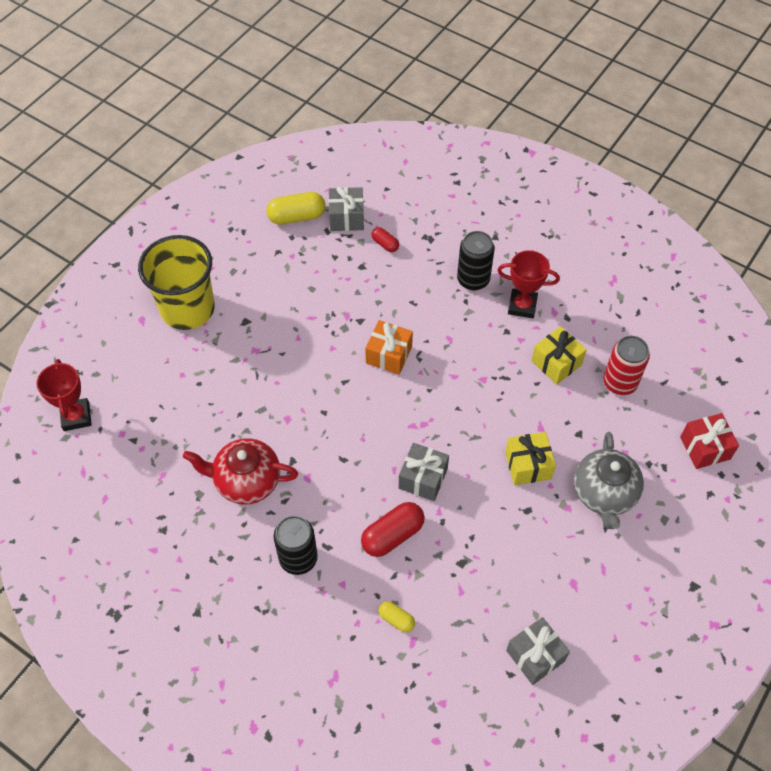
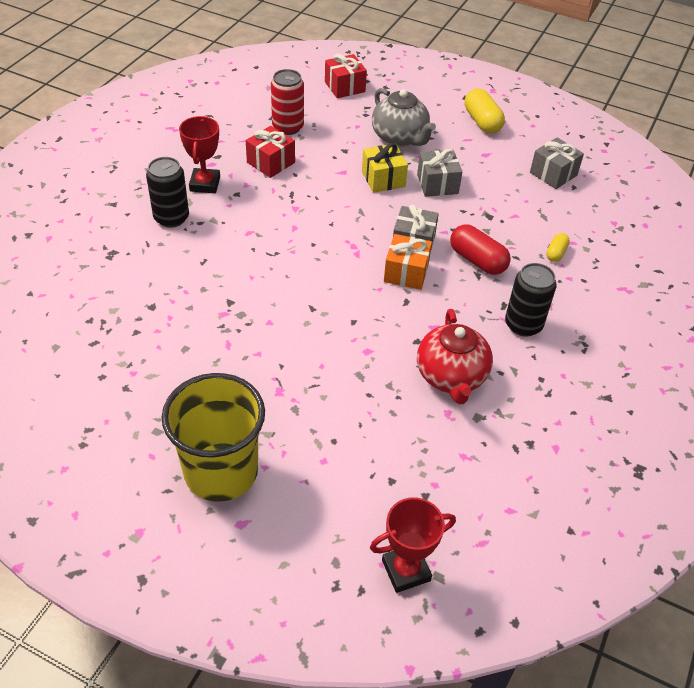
camera: 100 degrees left, 10 degrees down
(297, 217) = (67, 375): yellow capsule -> yellow capsule (482, 122)
(346, 218) = (74, 326): grey gift -> grey gift (437, 184)
(385, 244) = (119, 289): red capsule -> none
(389, 355) = (274, 276): orange gift -> orange gift (406, 272)
(556, 363) = (271, 162): yellow gift -> red gift
(604, 494) = (400, 137): grey teapot -> grey teapot turned 60 degrees clockwise

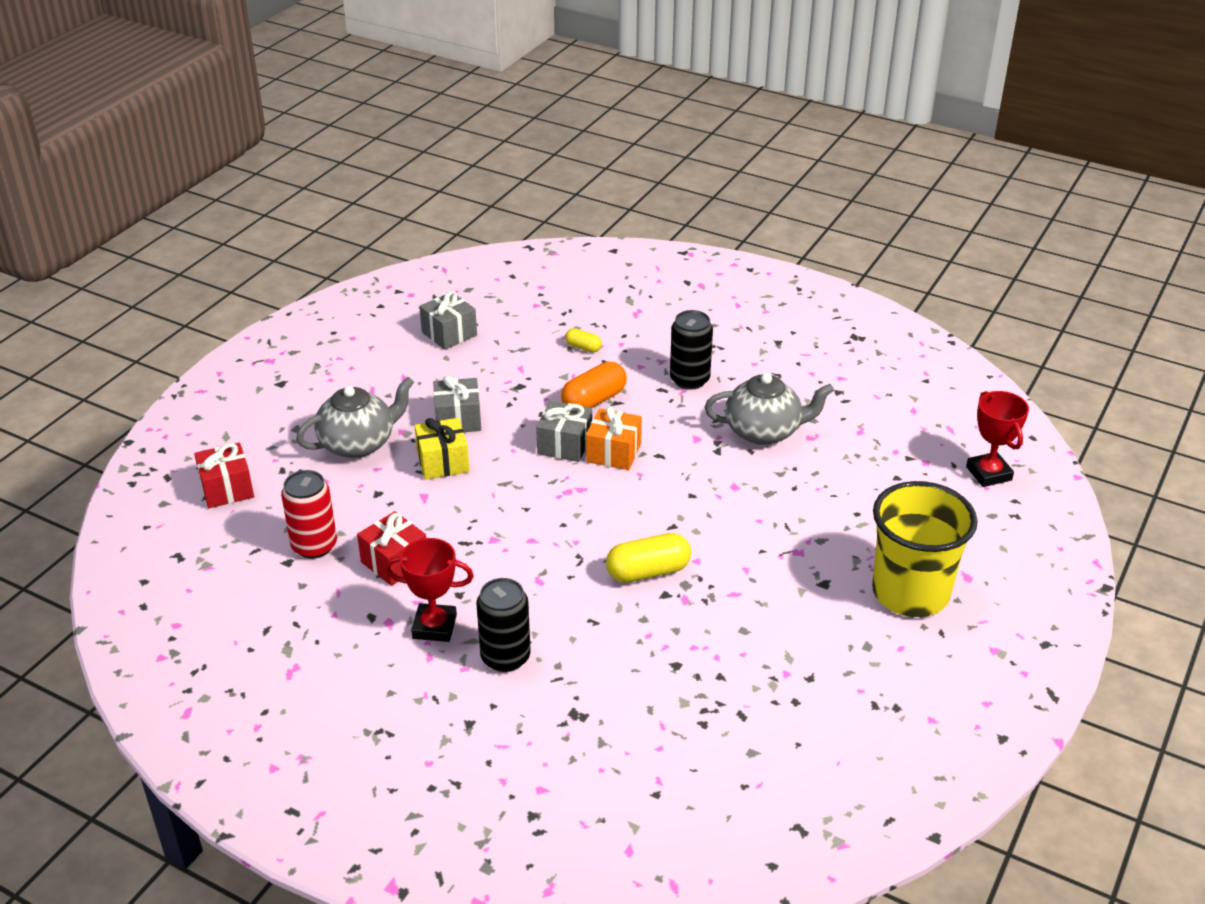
camera: 85 degrees left, 10 degrees down
(451, 376) = (764, 431): red teapot -> grey teapot
(477, 260) = (594, 400): red capsule -> orange capsule
(482, 122) = (337, 375): yellow capsule -> yellow capsule (648, 572)

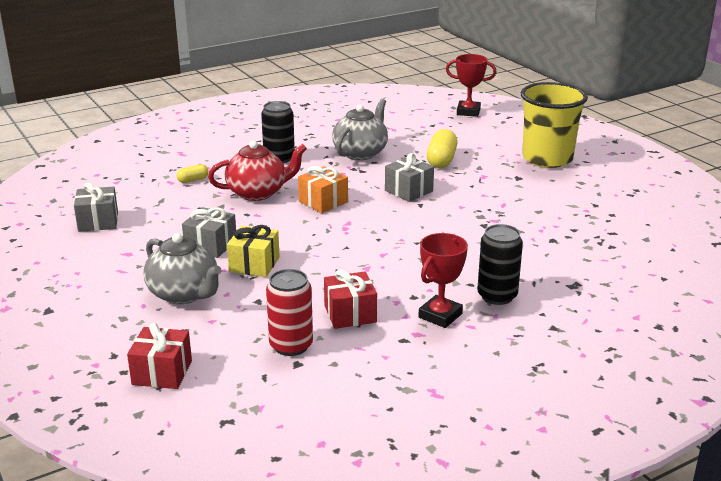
camera: 60 degrees left, 10 degrees down
(358, 444) = (184, 294): grey teapot -> grey teapot turned 135 degrees clockwise
(565, 444) = (293, 215): grey gift -> grey gift (408, 191)
(594, 400) = (258, 193): orange capsule -> red teapot
(648, 572) = (457, 224): yellow capsule -> yellow capsule (441, 160)

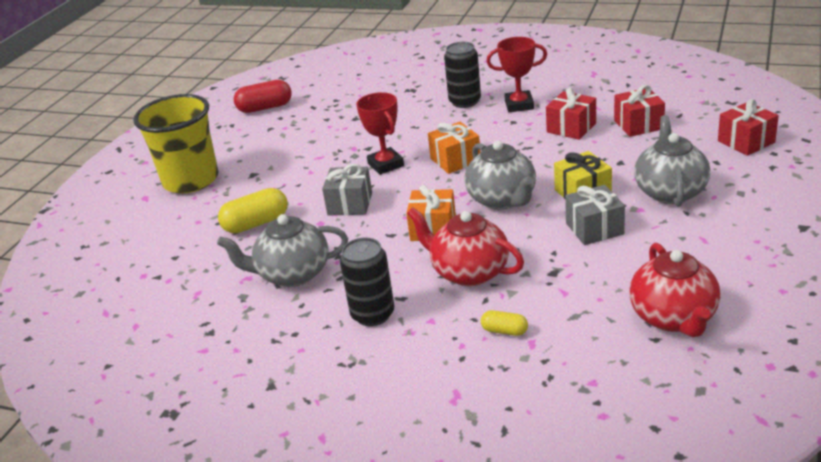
camera: 125 degrees left, 5 degrees up
(98, 221) = (674, 318): grey gift -> red teapot
(291, 345) = (638, 125): red can -> red gift
(308, 236) = (502, 199): none -> grey teapot
(396, 245) = (455, 160): none -> orange gift
(468, 112) = (89, 276): red trophy -> red trophy (385, 164)
(646, 215) = (265, 108): none -> red capsule

